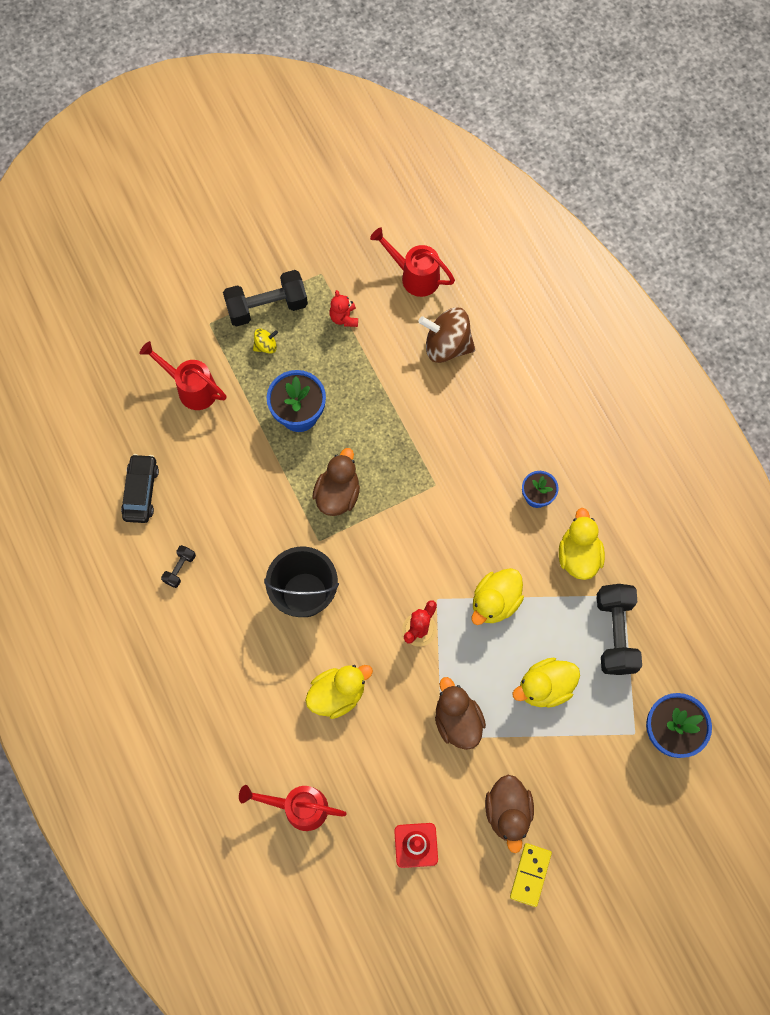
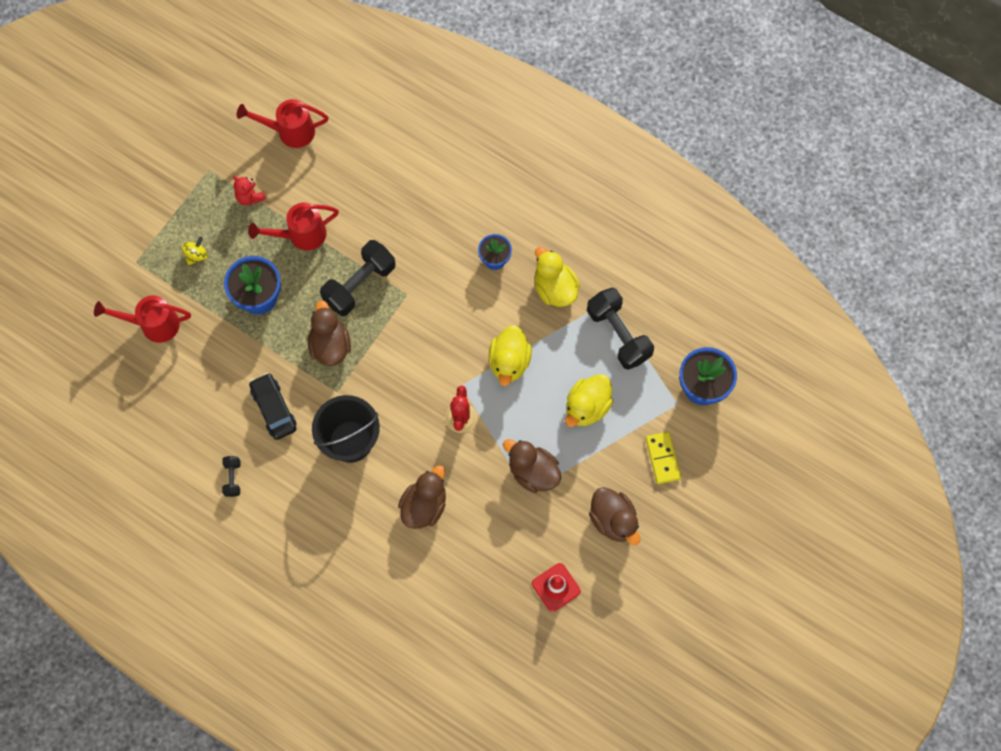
camera: 30 degrees left, 0 degrees up
(141, 492) = (161, 433): black car -> black car (274, 409)
(267, 306) = (178, 222): black dumbbell -> black dumbbell (359, 284)
(299, 807) = (445, 612): red watering can -> red watering can (301, 235)
(337, 694) = (424, 505): yellow duck -> brown duck
(447, 345) = (350, 175): brown spinning top -> none
(530, 874) = (658, 558): yellow domino -> yellow domino (663, 458)

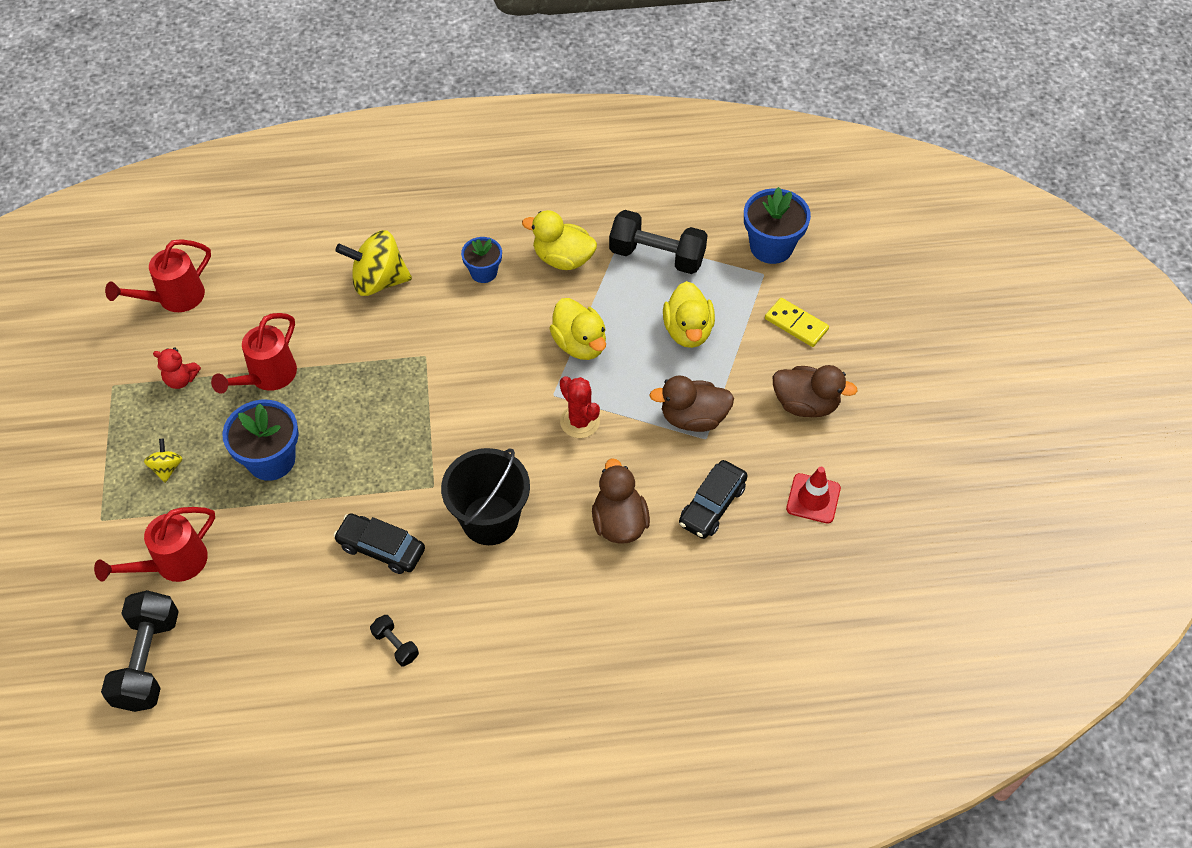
camera: 40 degrees left, 15 degrees down
(330, 345) = (388, 451): brown duck -> none
(359, 284) = (368, 379): black dumbbell -> black dumbbell (148, 661)
(423, 214) = (378, 281): none -> yellow spinning top
(490, 540) = (712, 505): none -> black car

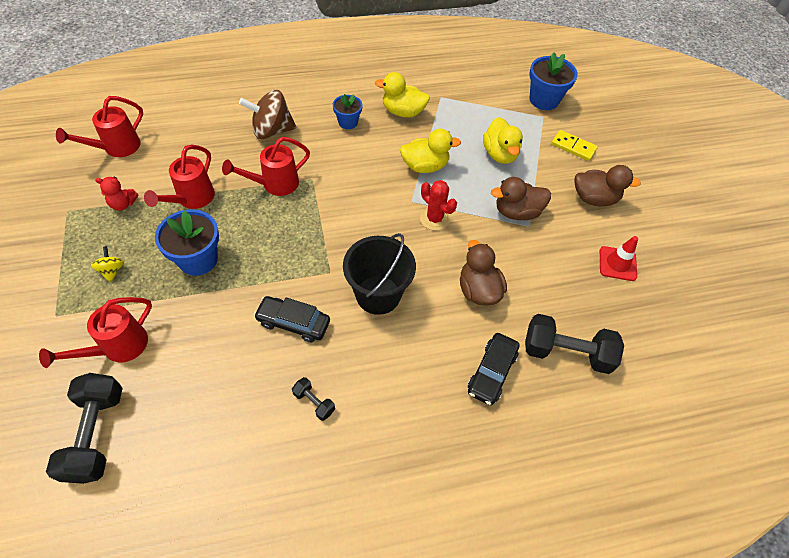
camera: 10 degrees left, 0 degrees up
(376, 361) = (275, 184): none -> red watering can
(378, 281) = (272, 130): yellow spinning top -> brown spinning top
(580, 344) = (425, 166): yellow duck -> yellow duck turned 60 degrees counterclockwise
(657, 256) = (468, 108): black dumbbell -> black dumbbell (566, 352)
(712, 505) = (545, 273): black car -> black car (491, 372)

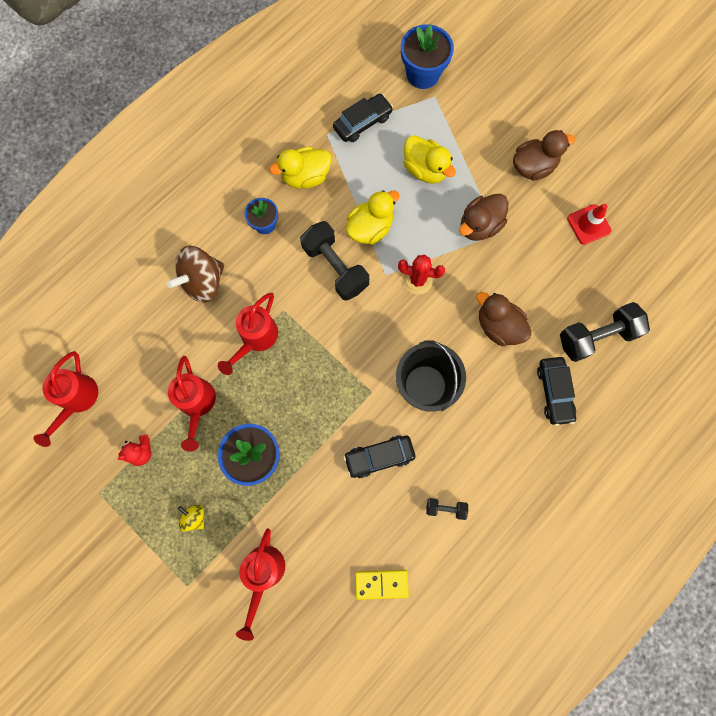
camera: 30 degrees left, 20 degrees up
(96, 434) = (311, 646): black dumbbell -> black dumbbell (335, 267)
(473, 104) = (362, 122): none -> black car
(573, 147) = (482, 117): yellow domino -> yellow domino (381, 583)

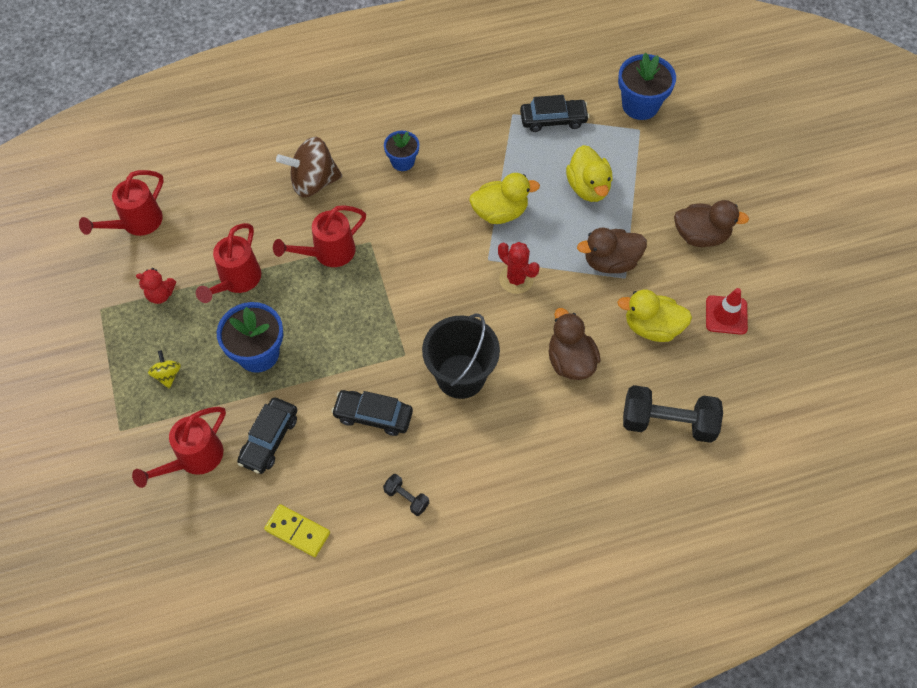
camera: 30 degrees right, 15 degrees down
(305, 177) = (467, 140): yellow duck -> yellow duck (652, 327)
(335, 267) = (443, 229): black dumbbell -> none
(554, 392) = (589, 451): black car -> black car (269, 439)

